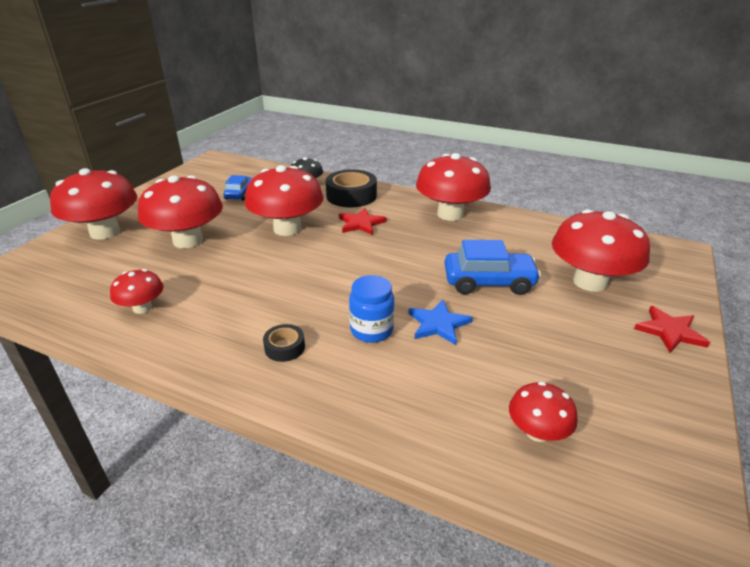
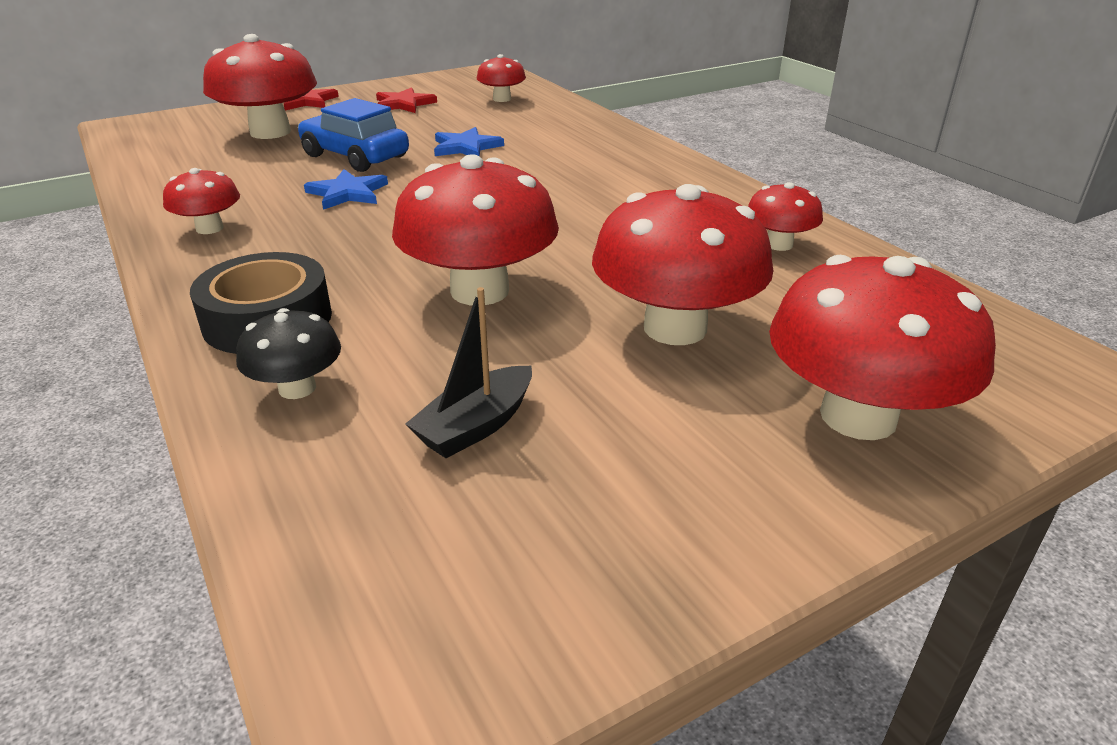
camera: 145 degrees left, 0 degrees up
(240, 194) = (476, 426): blue car -> black boat
(285, 347) = (629, 170): black tape -> none
(361, 223) = (355, 259): red star -> red star (403, 104)
(371, 330) = (532, 159): blue jar -> none
(433, 253) = (348, 193): none -> blue star
(450, 214) = (209, 228): red mushroom -> red mushroom, size x0.52

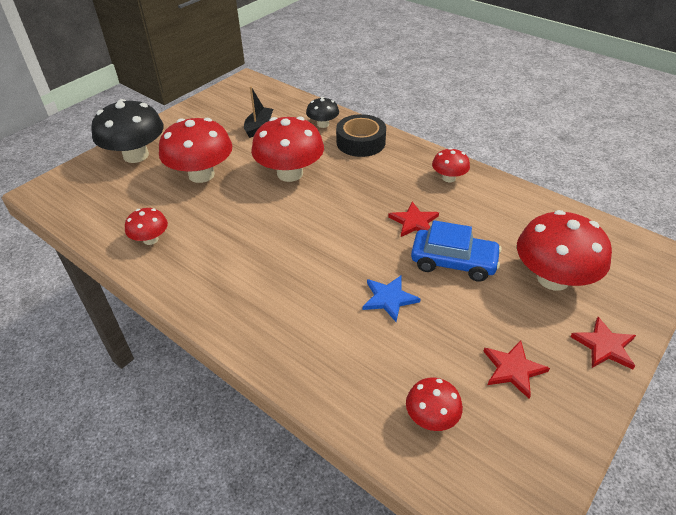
camera: 160 degrees right, 10 degrees up
(348, 193) = (414, 222): blue star -> red star
(858, 416) = (136, 155): red mushroom -> black mushroom

